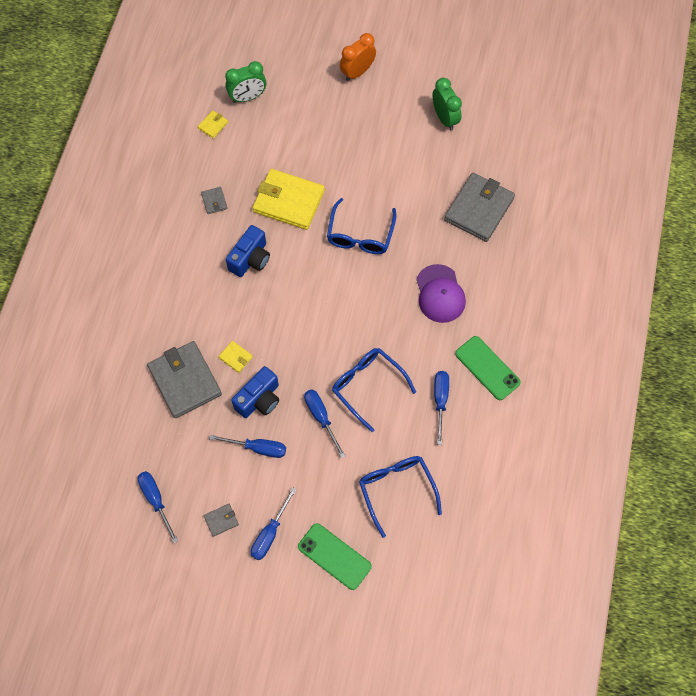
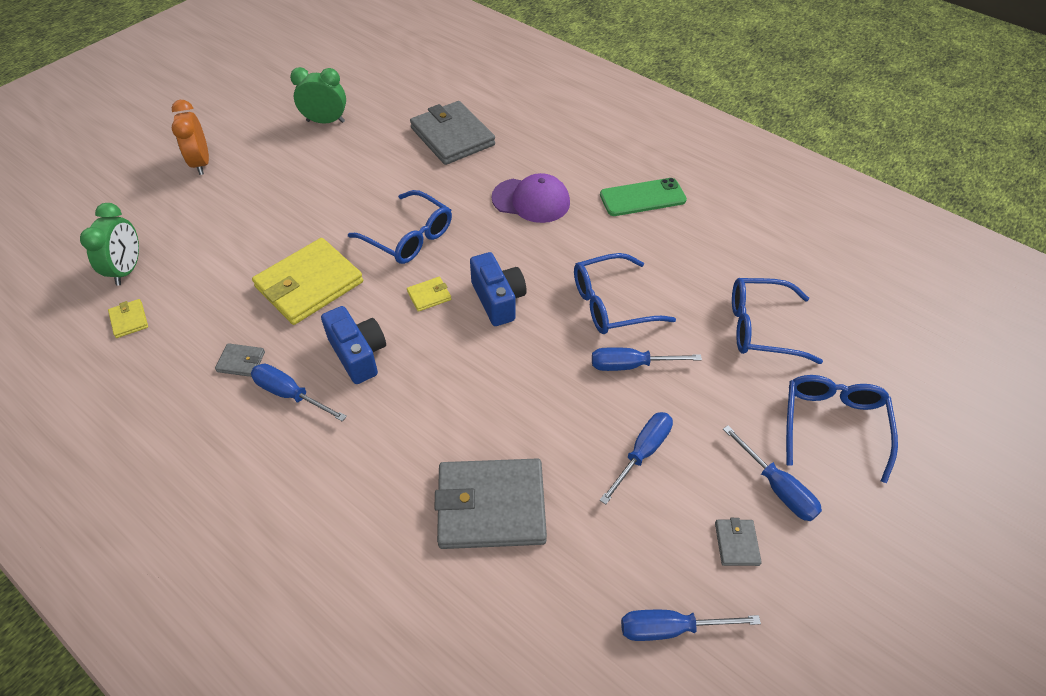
camera: 65 degrees left, 15 degrees down
(235, 357) = (491, 427): yellow wallet -> yellow wallet (429, 295)
(259, 399) = (570, 423): blue camera -> blue camera (498, 300)
(334, 556) = (832, 424): green phone -> blue glasses
(440, 401) = (663, 248): blue screwdriver -> blue screwdriver (290, 394)

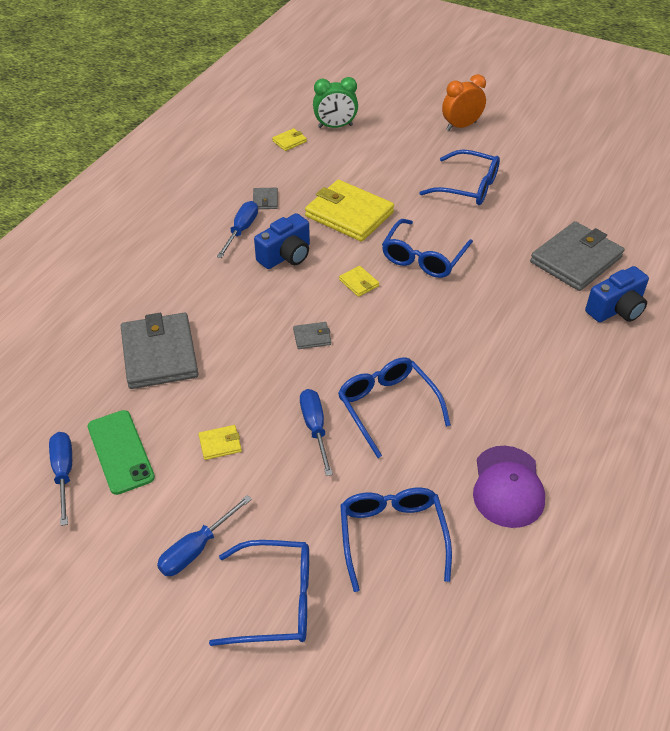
camera: 80 degrees right, 5 degrees down
(311, 181) = (468, 187): none -> blue glasses
(325, 121) = (551, 176): green clock -> none
(498, 300) = (367, 326): blue camera -> blue camera (616, 309)
(531, 200) = (508, 330): purple cap -> purple cap (508, 487)
(642, 197) = (555, 420): green phone -> green phone (120, 452)
(642, 453) = (220, 444): blue screwdriver -> yellow wallet
(736, 543) = (137, 516): grey wallet -> grey wallet (312, 337)

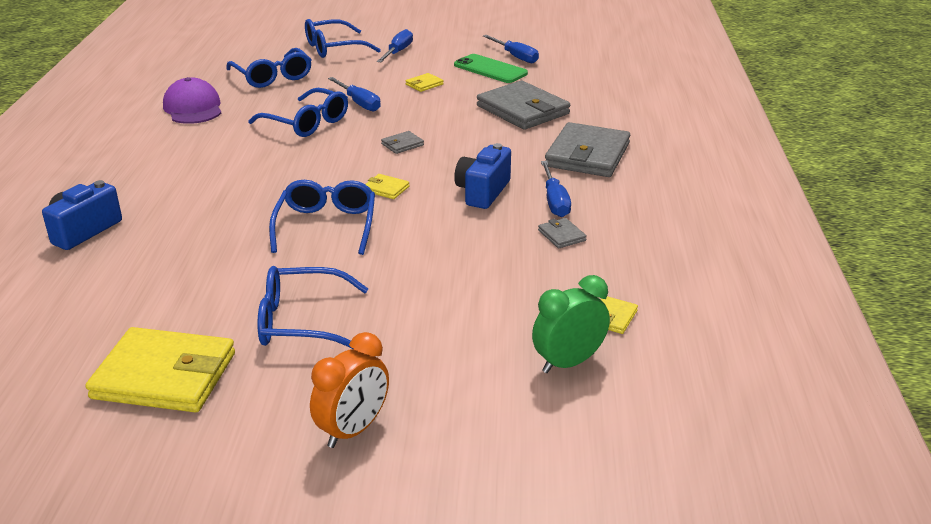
camera: 155 degrees right, 15 degrees down
(349, 214) = (445, 246): yellow wallet -> yellow wallet (164, 376)
(576, 260) = (131, 268): grey wallet -> grey wallet (587, 155)

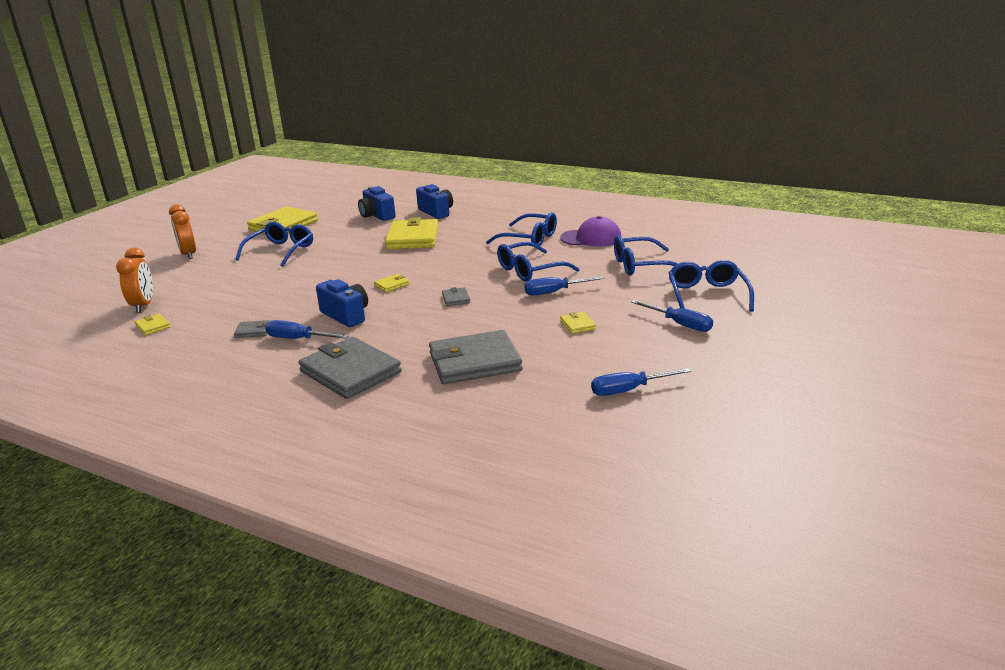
camera: 115 degrees right, 5 degrees down
(101, 283) = (377, 216): none -> blue camera
(214, 219) = (413, 238): none -> yellow wallet
(326, 225) = (367, 264): blue glasses -> blue glasses (529, 239)
(490, 69) = (596, 366): green phone -> none
(568, 363) = (143, 305): green clock -> orange clock

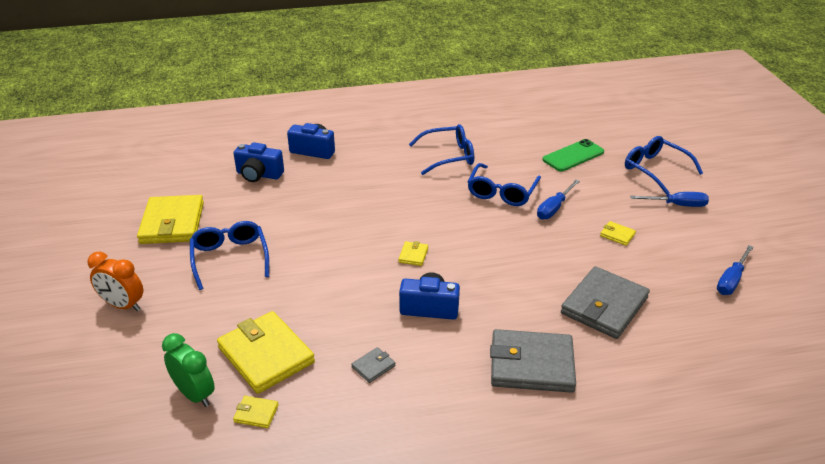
camera: 40 degrees left, 10 degrees up
(143, 305) = (195, 394): orange clock -> green clock
(298, 339) = (431, 354): blue screwdriver -> none
(413, 238) = (343, 191): yellow wallet -> yellow wallet (266, 355)
(456, 298) = (491, 247): grey wallet -> none
(591, 238) = (496, 138): purple cap -> none
(640, 265) = (573, 156): blue glasses -> green phone

